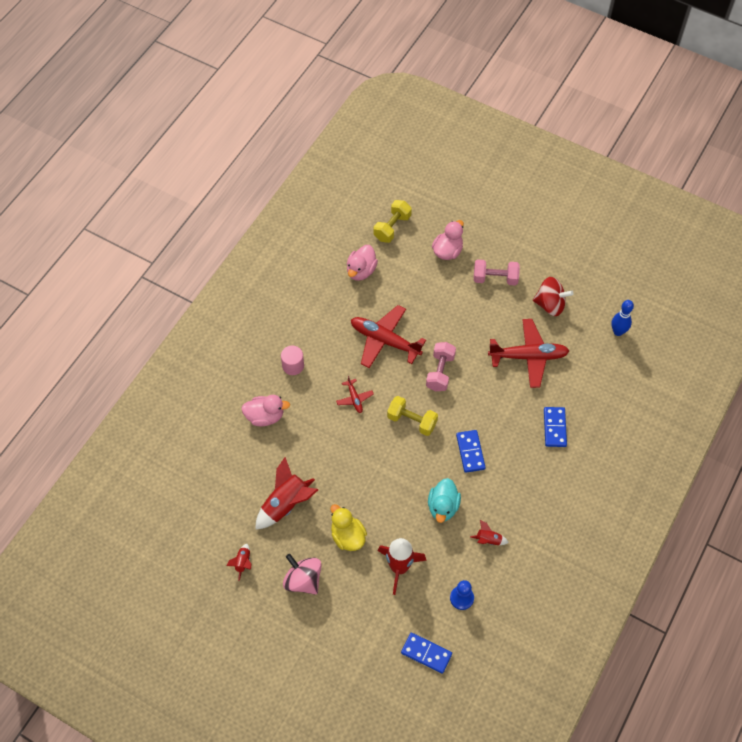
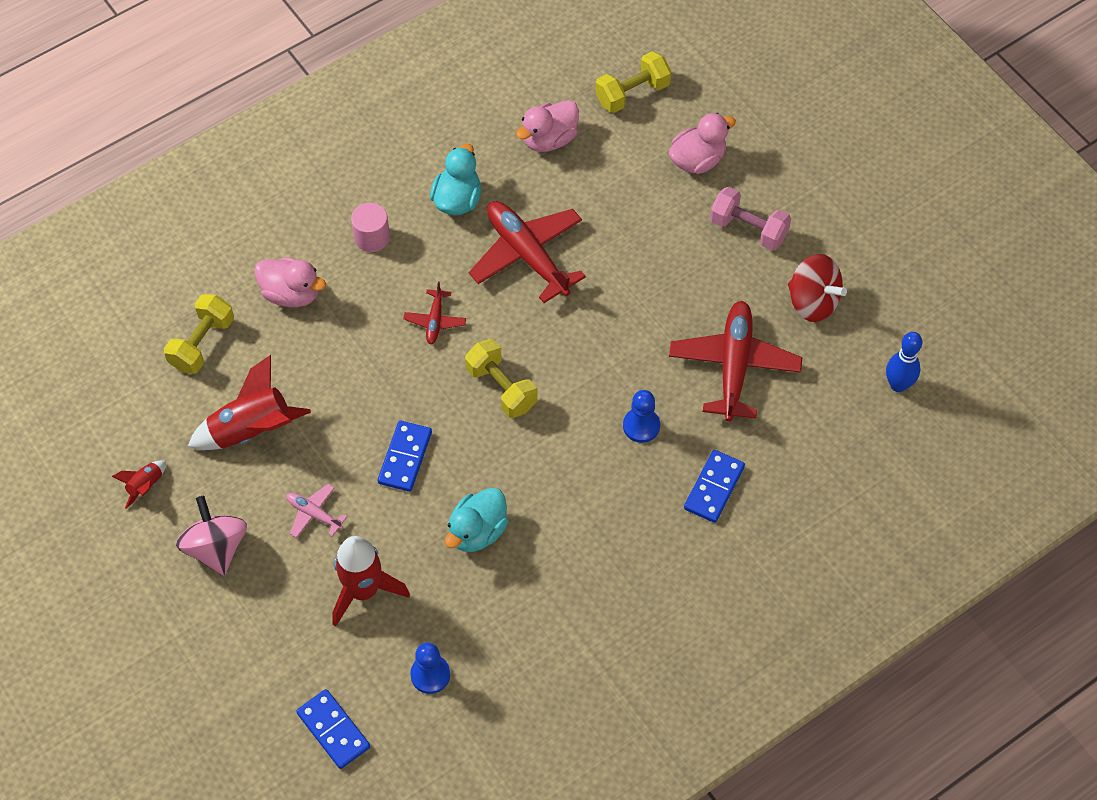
camera: 25 degrees right, 0 degrees up
(229, 466) = (202, 343): none -> yellow dumbbell
(329, 325) = (457, 200): none -> turquoise duck
(347, 536) = (314, 514): yellow duck -> pink plane
(440, 372) = (584, 334): pink dumbbell -> none
(470, 452) = (563, 469): blue domino -> blue domino (405, 457)
(488, 540) = (518, 609): red rocket -> none
(498, 410) = (641, 426): none -> blue pawn
(528, 356) = (734, 365): red plane -> red plane turned 105 degrees counterclockwise

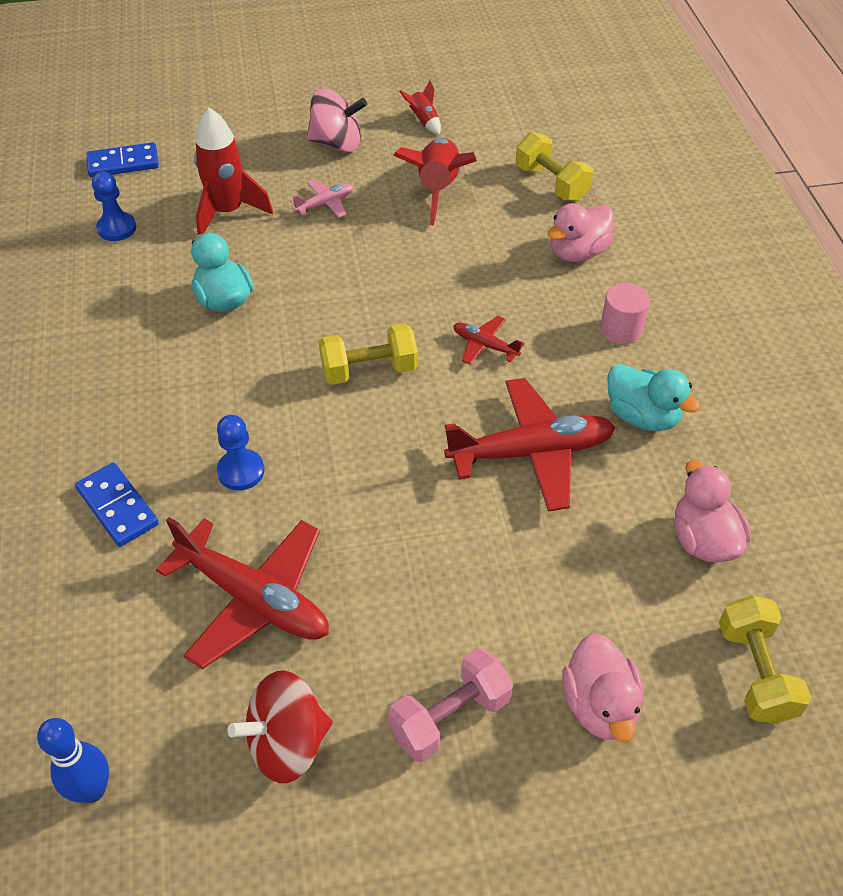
camera: 115 degrees right, 10 degrees down
(405, 457) = (339, 275): blue domino -> none

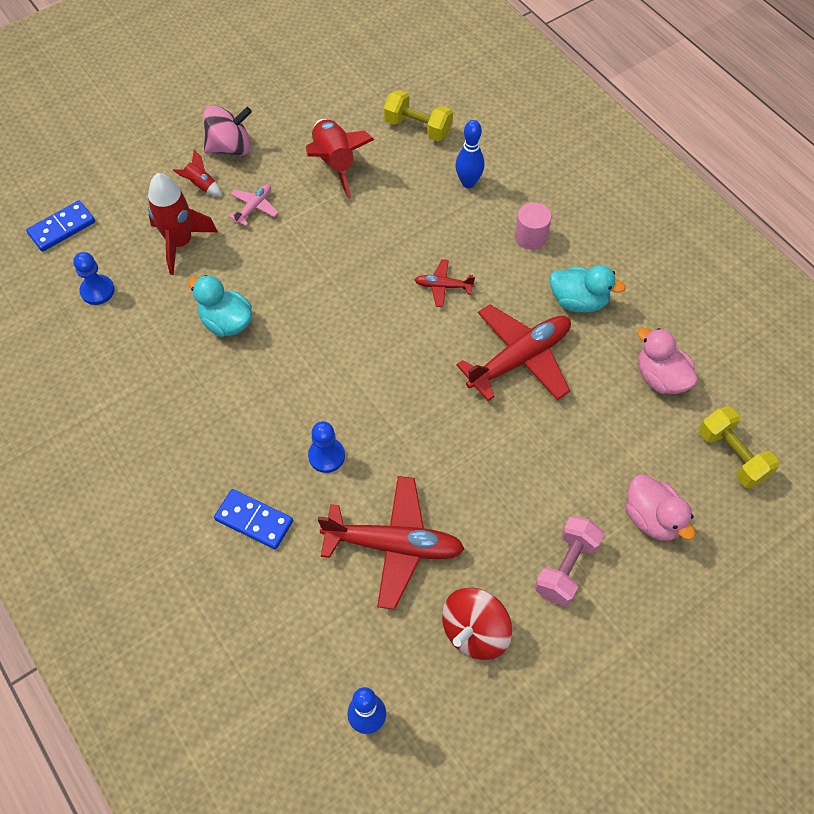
camera: 25 degrees left, 10 degrees up
(369, 370) = (371, 339): yellow dumbbell -> none
(424, 121) = (288, 102): red rocket -> red rocket (201, 185)
(578, 252) = (468, 182): pink duck -> blue bowling pin

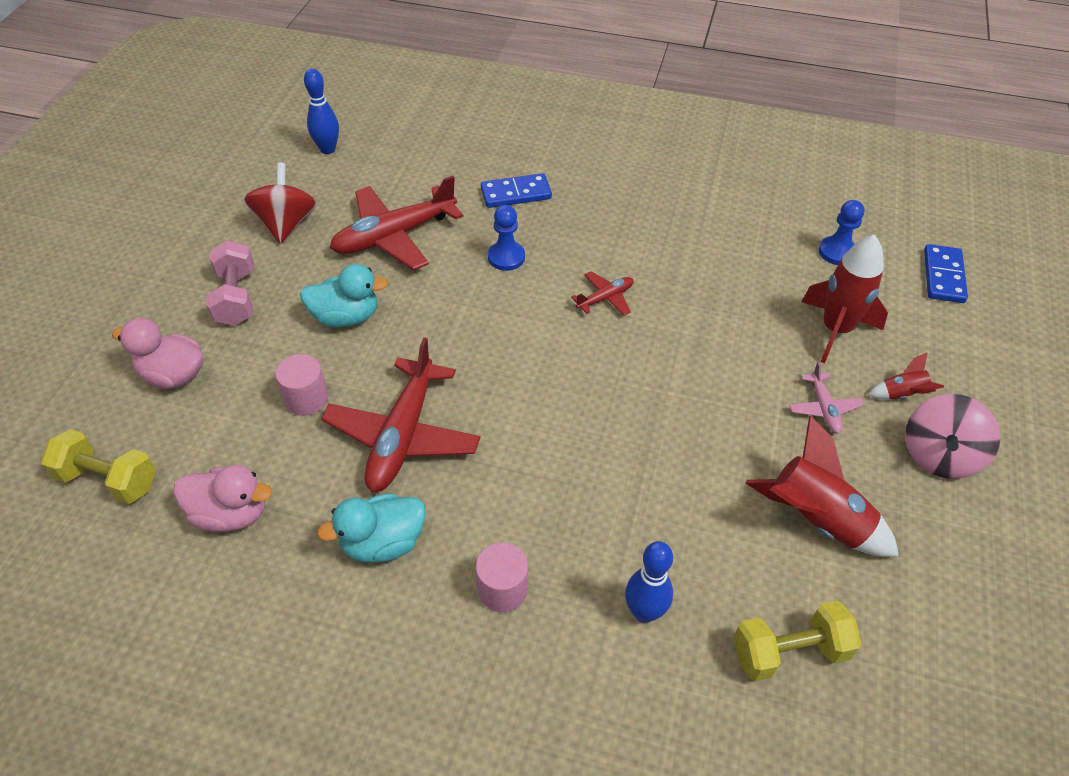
camera: 140 degrees right, 10 degrees down
(226, 322) = (705, 295): turquoise duck -> turquoise duck (346, 317)
(443, 286) = (547, 457): red plane -> red plane (605, 298)
(565, 430) = (306, 399): none -> pink cylinder

